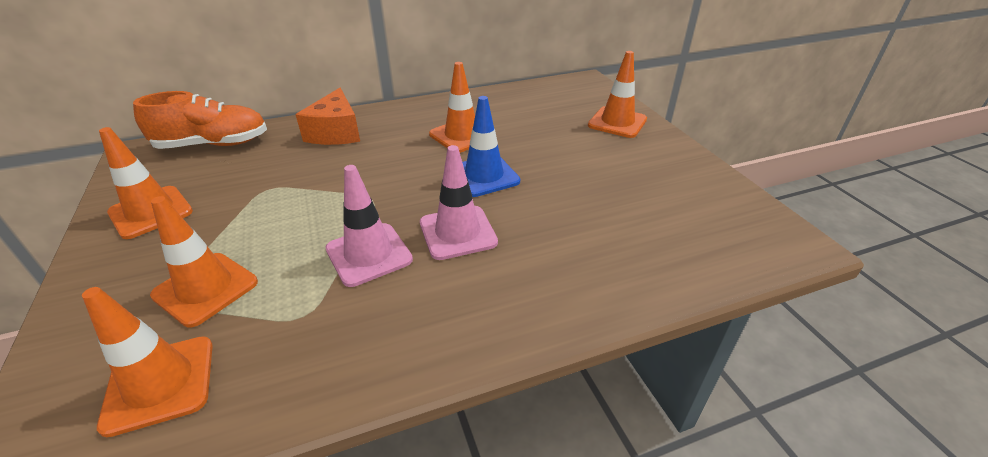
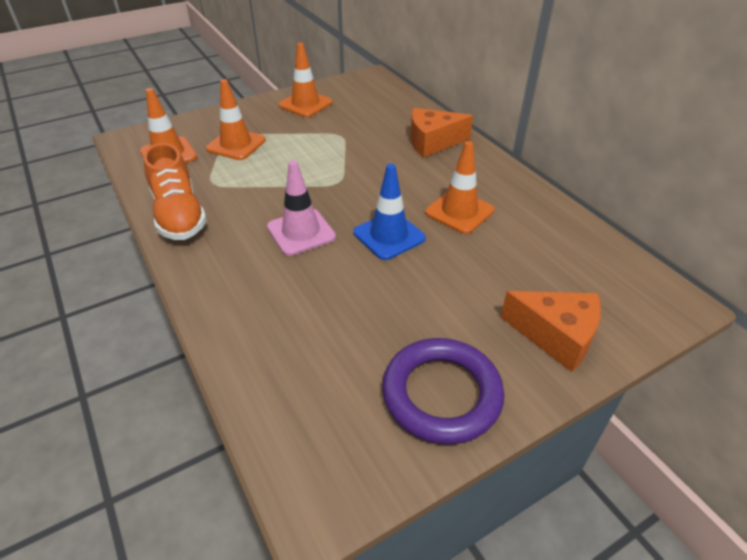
camera: 80 degrees right, 5 degrees up
(213, 144) = (391, 98): orange shoe -> orange shoe (179, 215)
(369, 254) = (271, 195): pink traffic cone -> none
(617, 122) = (556, 336): orange traffic cone -> orange cheese
(678, 174) = (441, 394): none -> purple ring

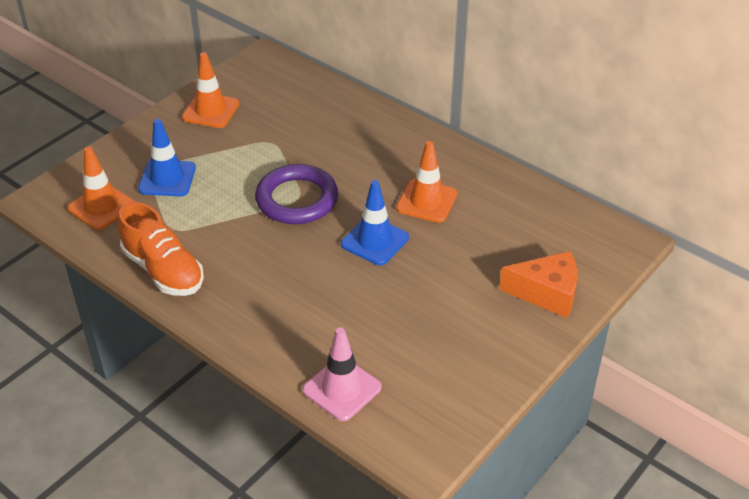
camera: 20 degrees left, 0 degrees up
(236, 144) = (167, 178): orange traffic cone -> blue traffic cone
(301, 232) = (292, 258): pink traffic cone -> pink traffic cone (342, 389)
(432, 142) = (368, 130): orange cheese -> none
(441, 394) = (478, 361): purple ring -> purple ring (297, 199)

